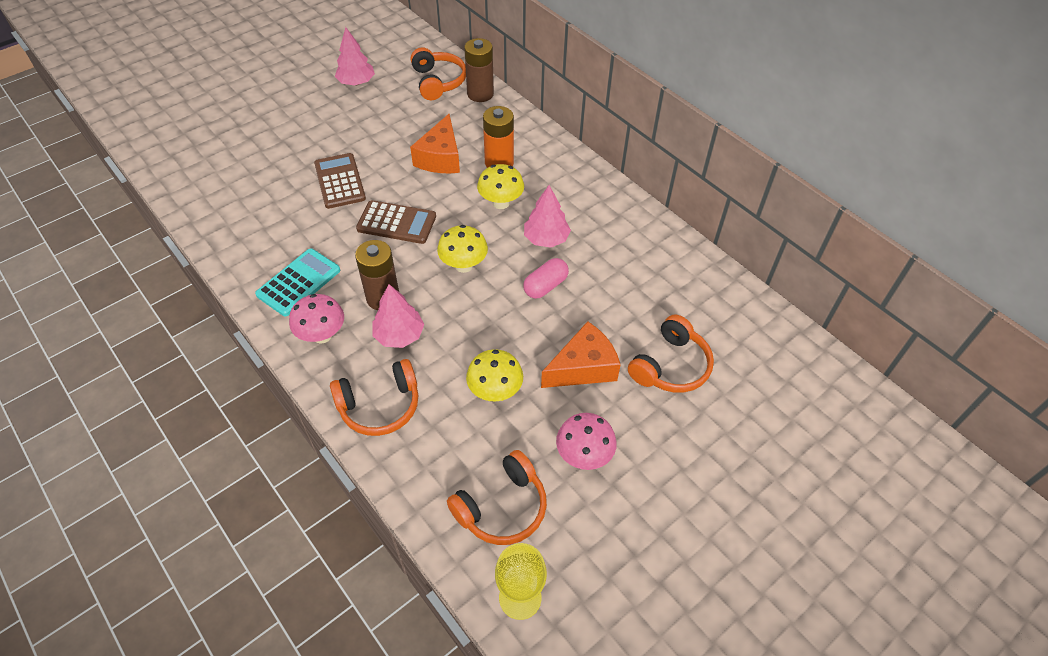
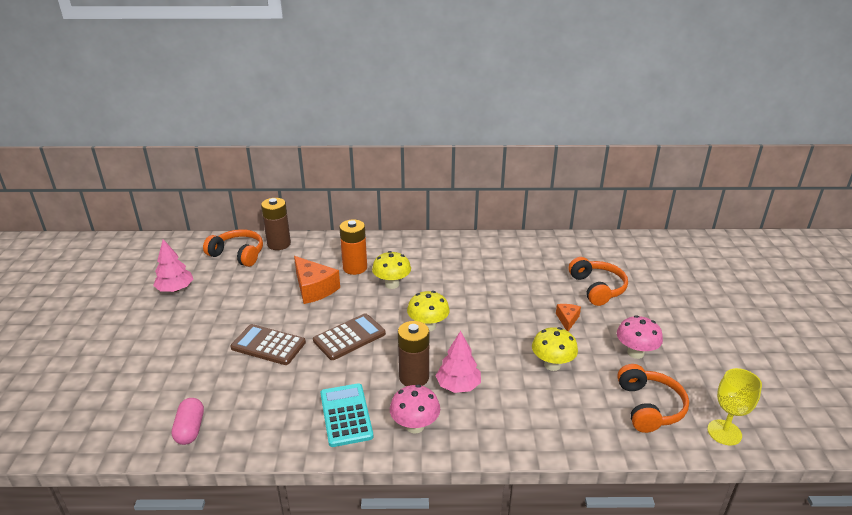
camera: 50 degrees left, 20 degrees down
(380, 406) = (513, 425): orange headphones -> none
(545, 286) = (486, 302): pink capsule -> pink capsule (190, 429)
(546, 239) = (446, 282): pink tree -> none
(583, 367) = (567, 320): orange cheese -> orange cheese, size x0.53

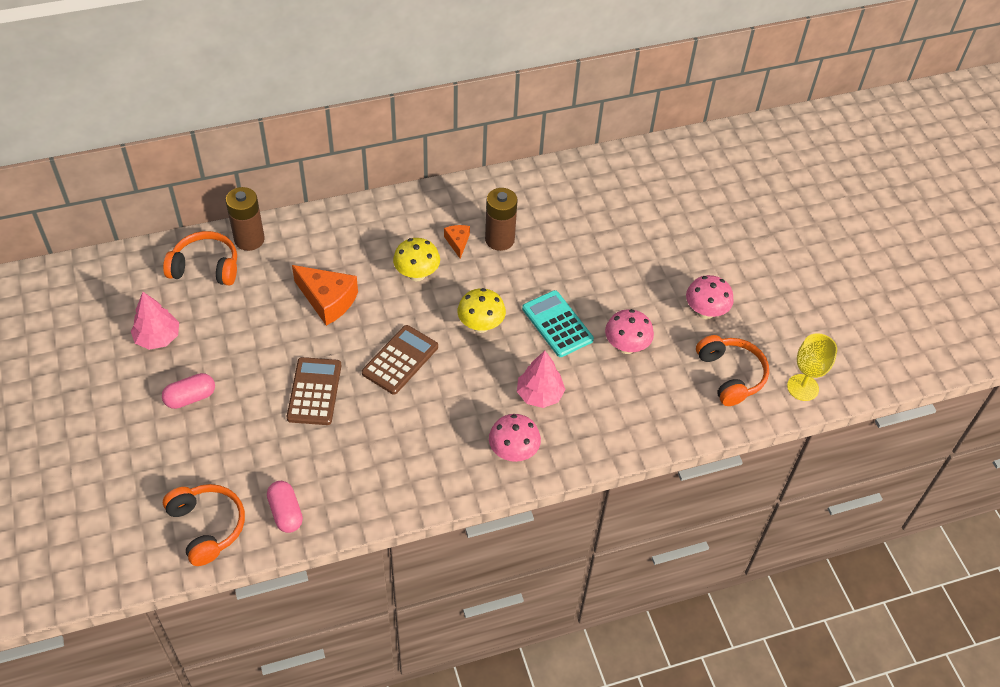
camera: 20 degrees left, 20 degrees up
(172, 330) = (190, 397): none -> pink capsule
(268, 345) = (314, 391): brown calculator -> brown calculator turned 90 degrees clockwise
(346, 415) = (439, 457): turquoise calculator -> turquoise calculator (557, 324)
(355, 268) = (362, 258): orange battery -> none
(414, 377) = (490, 395): brown battery -> brown battery (499, 239)
(552, 365) = (626, 346): yellow mushroom -> pink mushroom
(567, 320) = (627, 283): orange cheese -> orange cheese (457, 242)
(597, 288) = (647, 231): orange headphones -> orange headphones (207, 527)

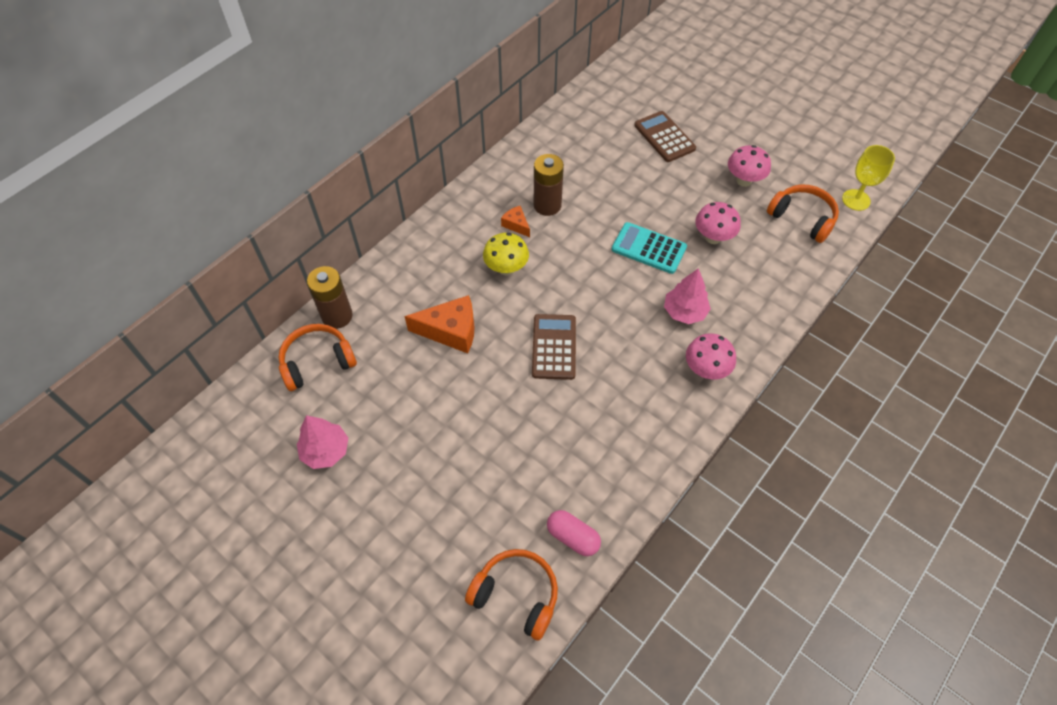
camera: 30 degrees left, 5 degrees up
(190, 397) = (402, 487): pink capsule -> none
(314, 391) = (506, 416): brown calculator -> brown calculator (664, 137)
(481, 325) = (592, 282): yellow mushroom -> none

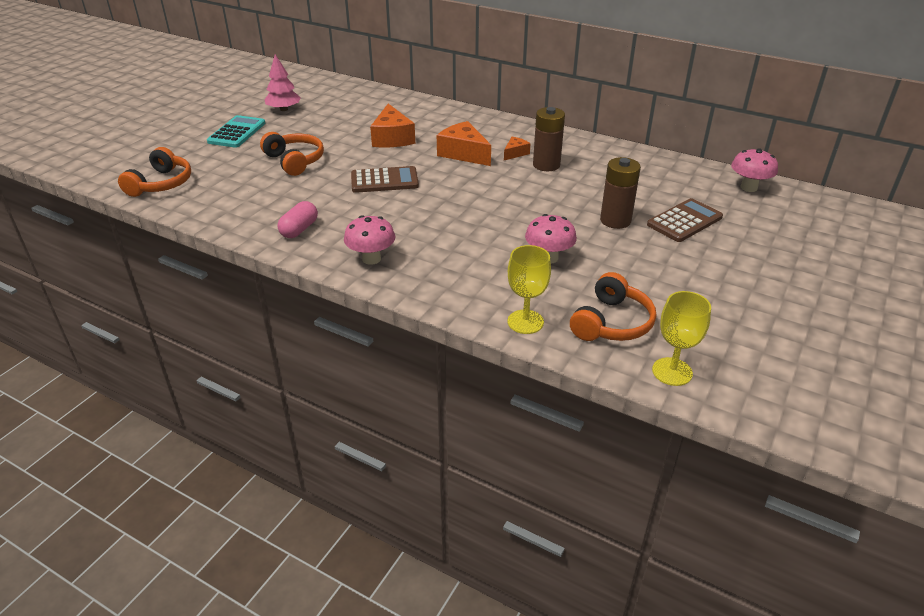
camera: 80 degrees right, 20 degrees down
(317, 362) = (355, 98): orange headphones -> orange headphones (294, 161)
(337, 316) = (396, 99): brown battery -> brown battery (615, 220)
(506, 268) = (463, 153): yellow mushroom -> orange cheese
(573, 537) = (203, 202): pink capsule -> pink capsule (299, 229)
(648, 248) = (515, 220): turquoise calculator -> turquoise calculator (237, 132)
(684, 312) = (440, 244): pink tree -> none
(744, 180) = (650, 277): pink mushroom -> pink mushroom (749, 187)
(801, 270) = (525, 322): none -> yellow goblet

